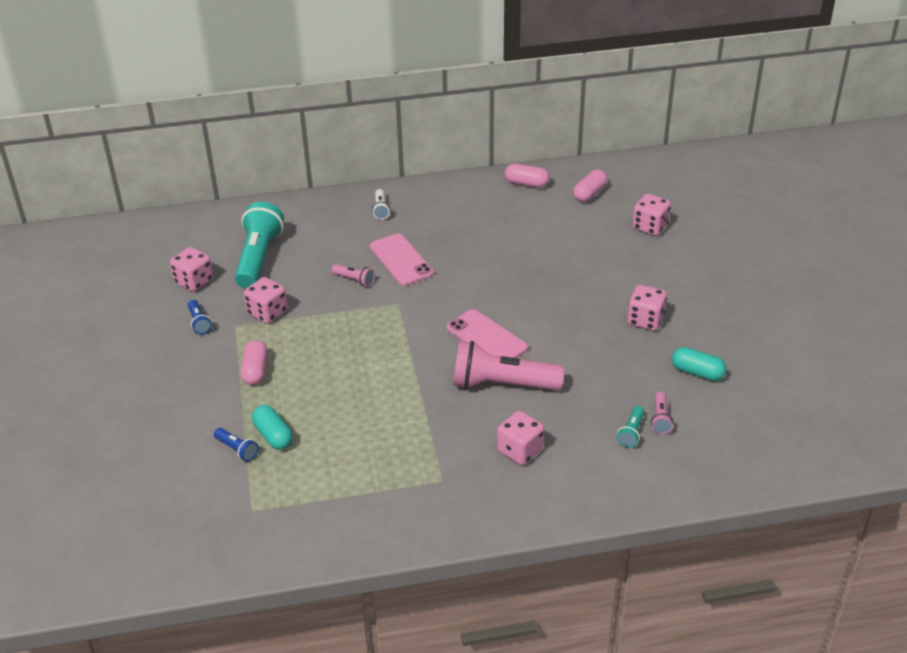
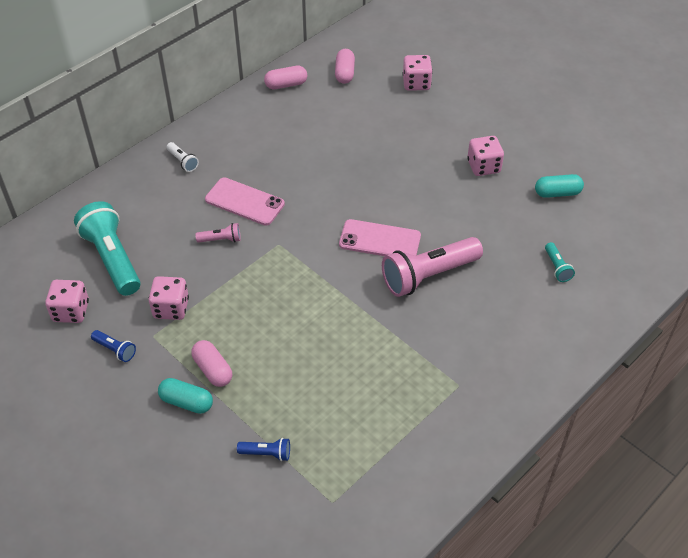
camera: 35 degrees left, 10 degrees up
(273, 436) = (286, 422): turquoise capsule -> turquoise capsule (186, 402)
(520, 450) = (493, 326): pink dice -> none
(660, 419) = (566, 245): pink flashlight -> none

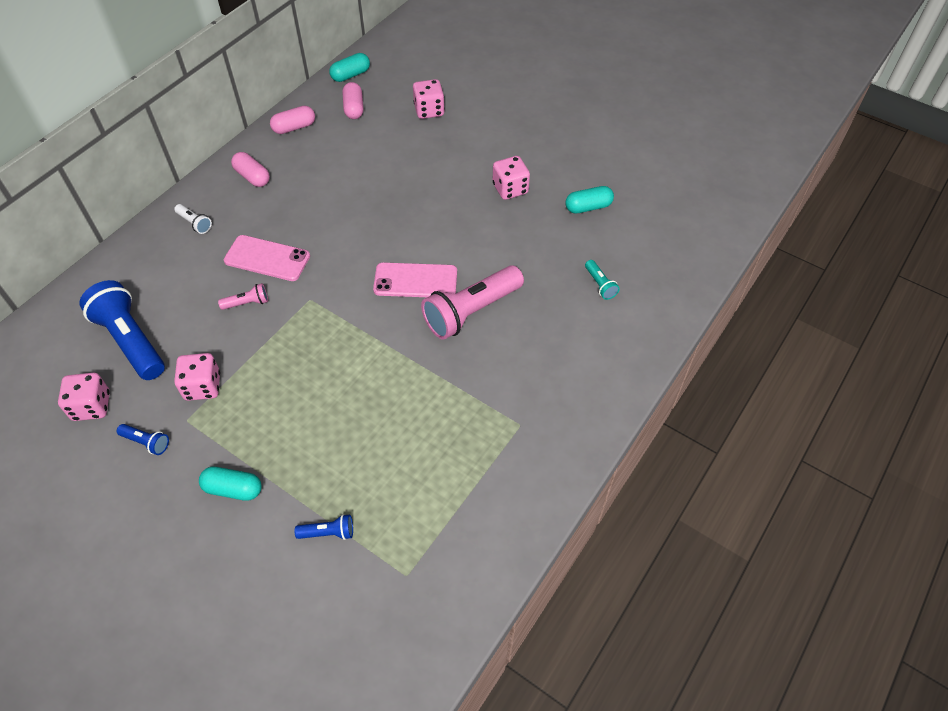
camera: 10 degrees left, 5 degrees up
(112, 259) = (131, 340): turquoise flashlight -> blue flashlight
(213, 370) = (257, 448): pink capsule -> pink capsule (252, 177)
(346, 41) = (350, 75): none -> turquoise capsule

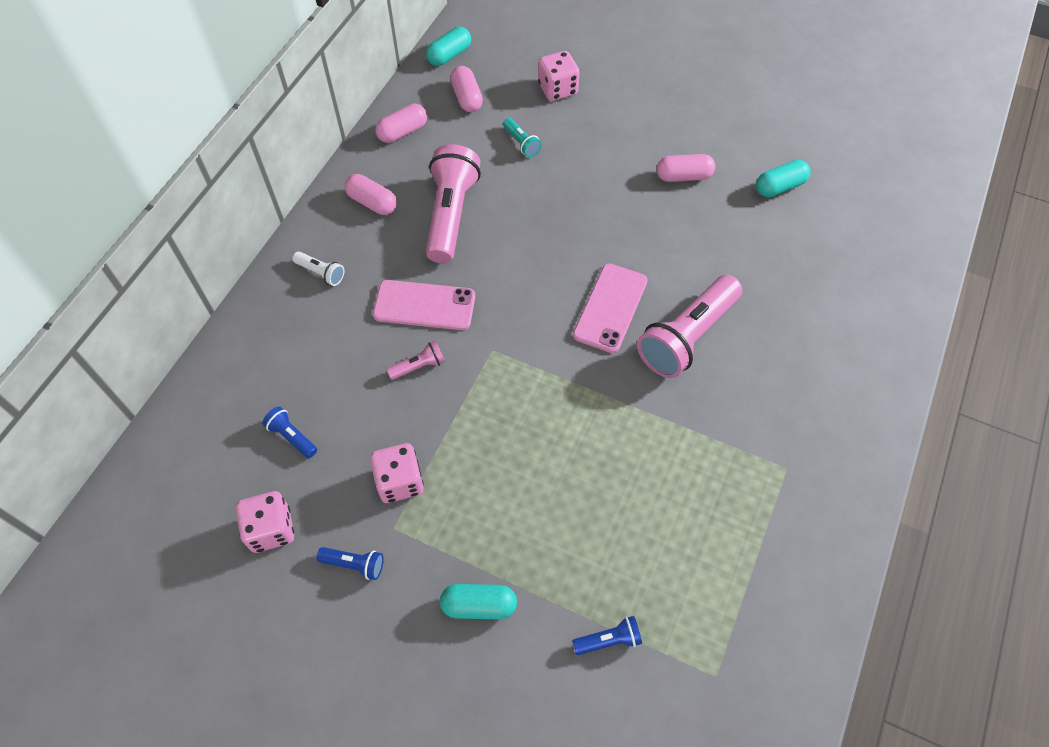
camera: 10 degrees left, 5 degrees up
(131, 340) = (292, 436): blue flashlight -> blue flashlight, size x0.45
(311, 193) = (451, 214): none -> pink flashlight
(415, 281) = (610, 308): pink phone -> pink phone turned 60 degrees counterclockwise
(510, 189) = (683, 176): pink dice -> pink capsule
(600, 285) = (823, 281): turquoise flashlight -> turquoise flashlight (521, 143)

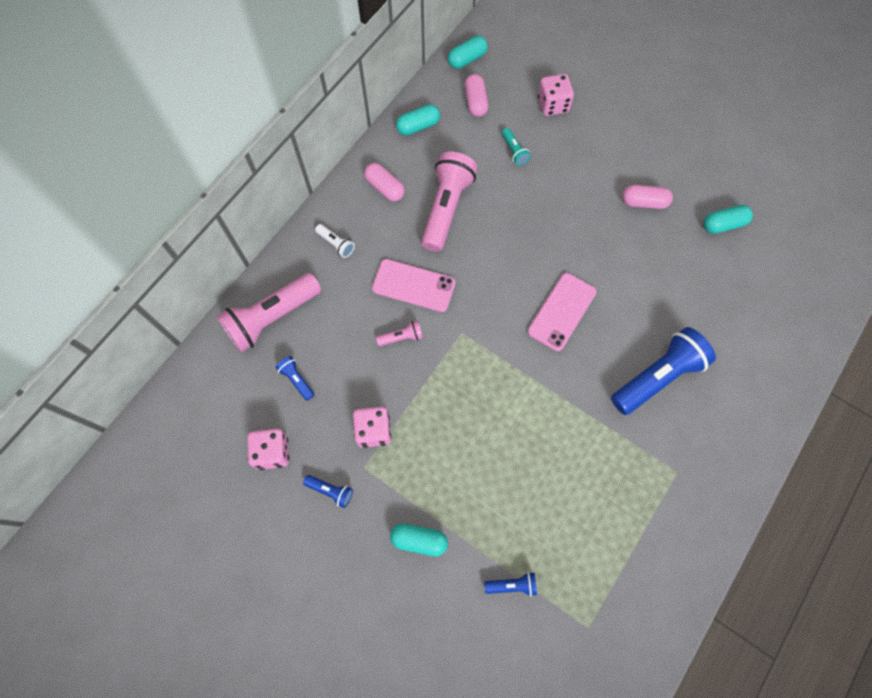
camera: 10 degrees right, 10 degrees up
(402, 132) = (418, 126): pink capsule -> turquoise capsule
(687, 337) = (619, 347): pink flashlight -> pink flashlight (272, 318)
(740, 363) = (658, 376): none -> blue flashlight

